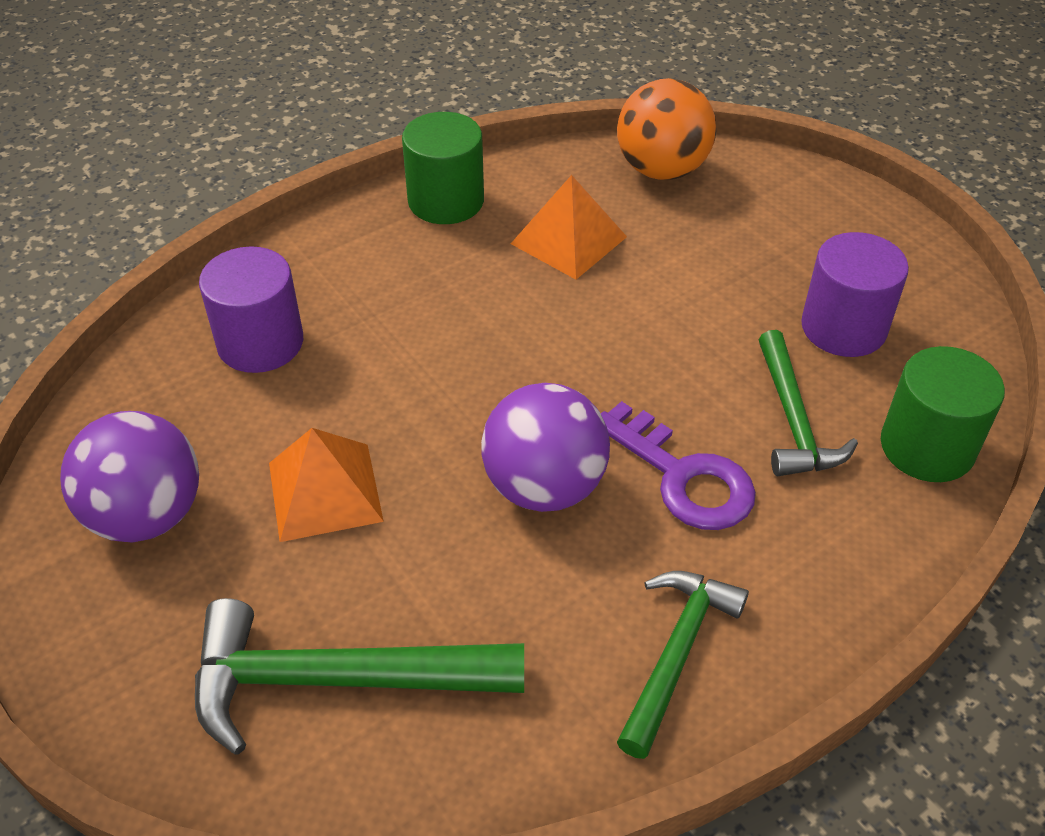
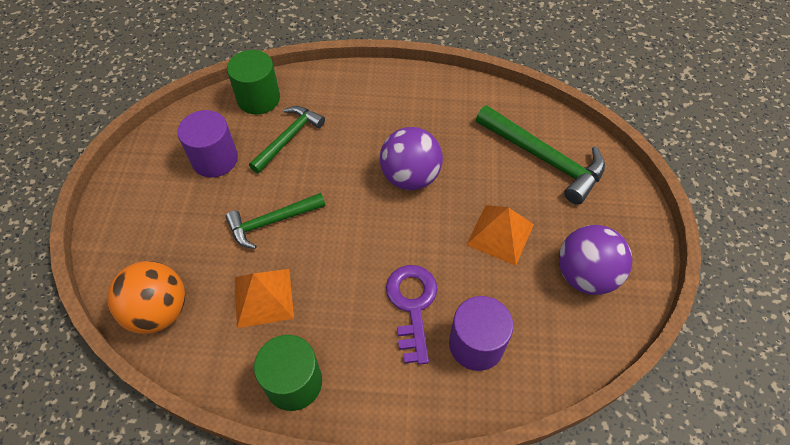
camera: 140 degrees left, 10 degrees up
(676, 653) = (423, 97): green hammer -> green hammer (272, 222)
(683, 476) = (355, 146): purple key -> purple key (412, 305)

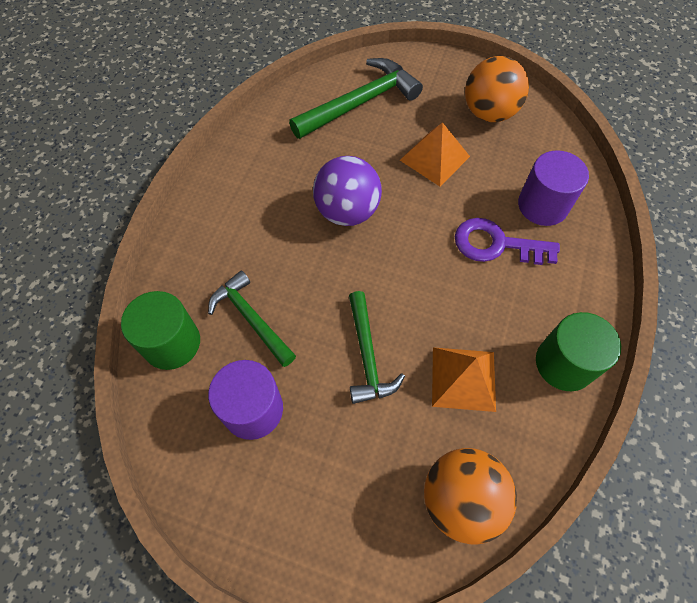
camera: 75 degrees left, 5 degrees up
(585, 275) = (489, 113): purple ball -> orange ball

